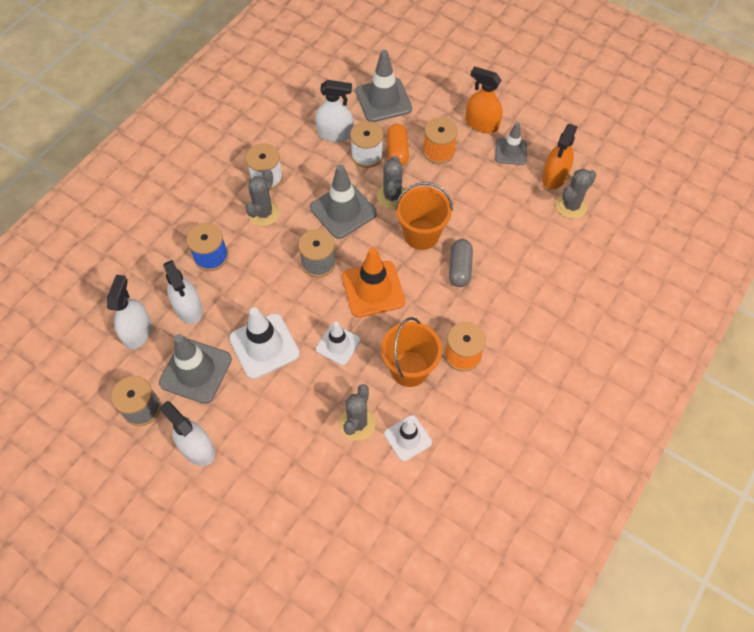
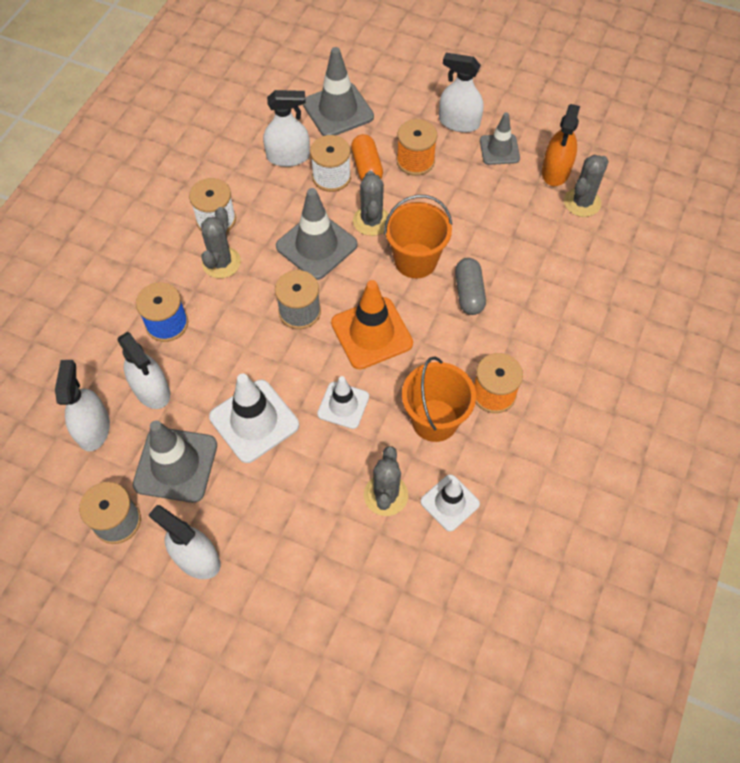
camera: 10 degrees left, 0 degrees up
(481, 124) = (459, 122): orange spray bottle -> white spray bottle

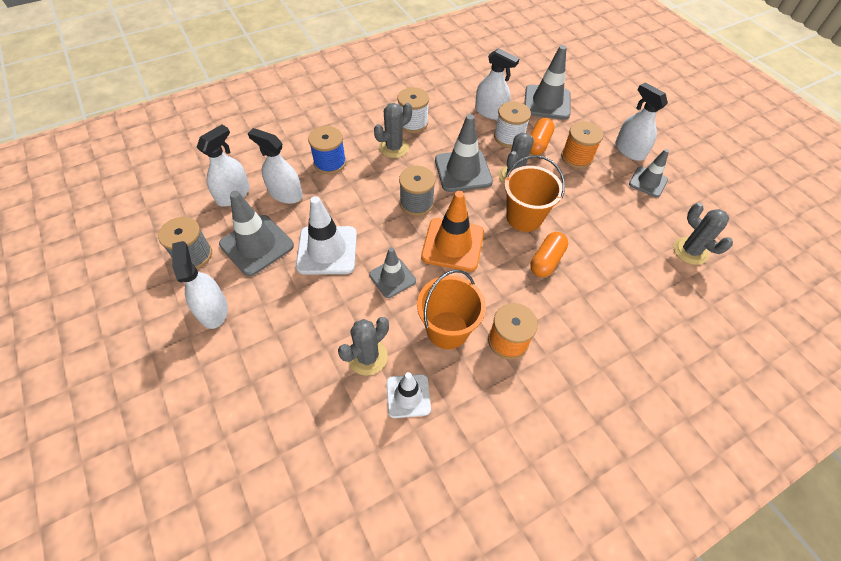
camera: 35 degrees right, 5 degrees down
(151, 390) = (285, 194): white spray bottle -> white spray bottle turned 120 degrees clockwise
(343, 405) = (392, 278): white traffic cone -> grey traffic cone
(469, 293) = (546, 260): grey capsule -> orange capsule
(556, 171) = (684, 218): orange spray bottle -> none
(582, 202) = (690, 251): grey cactus -> grey cactus turned 75 degrees clockwise

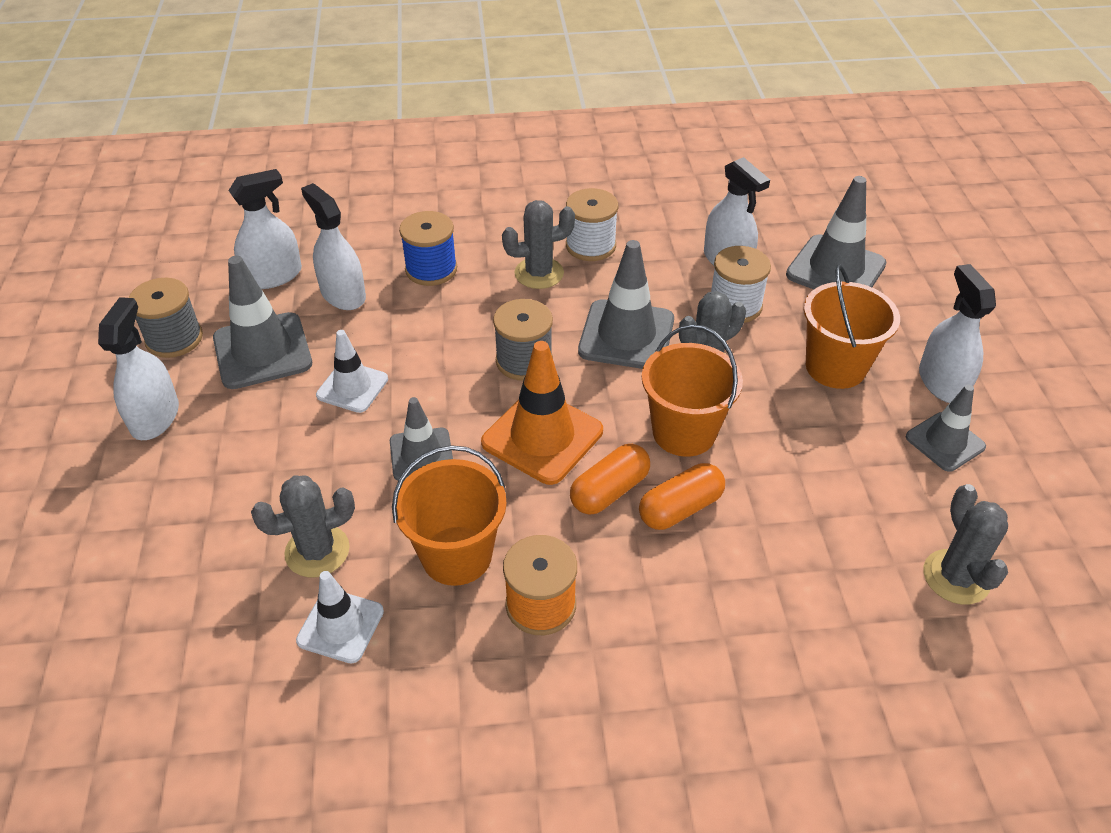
camera: 25 degrees right, 10 degrees down
(327, 250) = (352, 387): white traffic cone -> white traffic cone, size x0.62
(538, 144) = (780, 328): orange capsule -> orange capsule (609, 491)
(576, 157) = (835, 367): orange spool -> orange bucket

